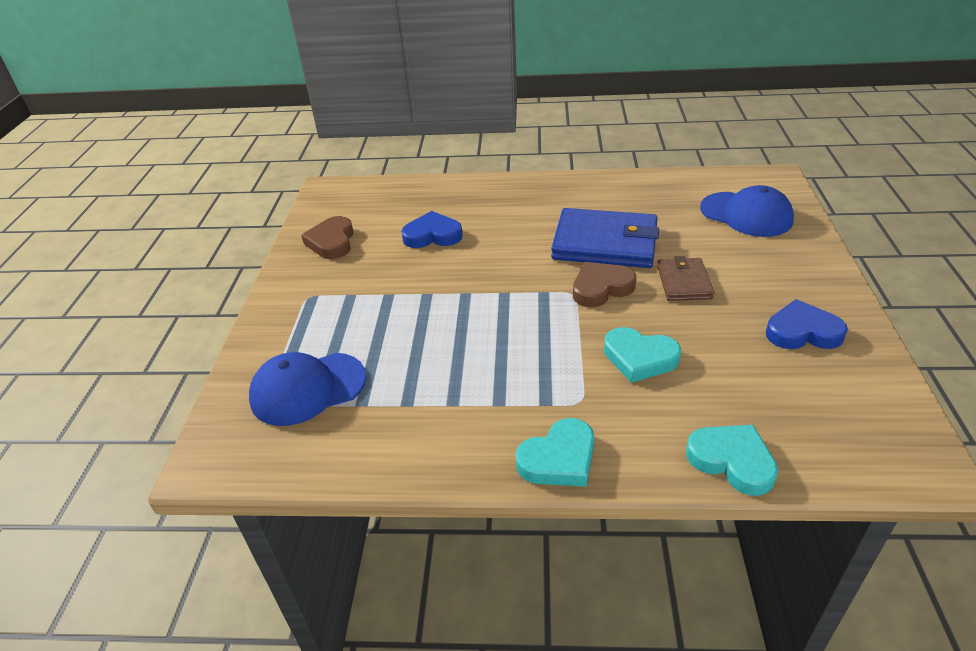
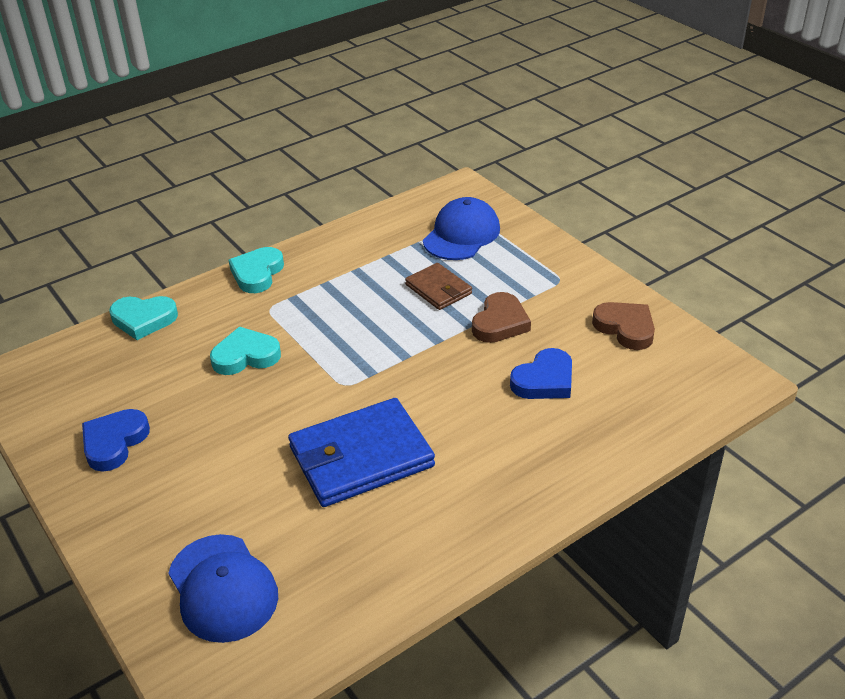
camera: 140 degrees right, 0 degrees up
(601, 288) = (323, 402): brown heart -> brown heart (500, 323)
(684, 282) = (248, 446): brown wallet -> brown wallet (438, 289)
(746, 214) = (223, 588): blue cap -> blue cap turned 120 degrees counterclockwise
(802, 332) = (114, 442): blue heart -> blue heart turned 150 degrees clockwise

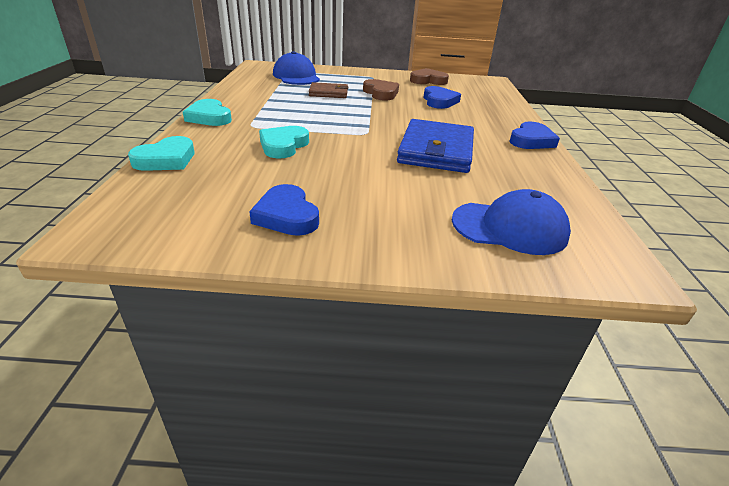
camera: 55 degrees left, 5 degrees down
(500, 520) = (531, 140): none -> blue heart

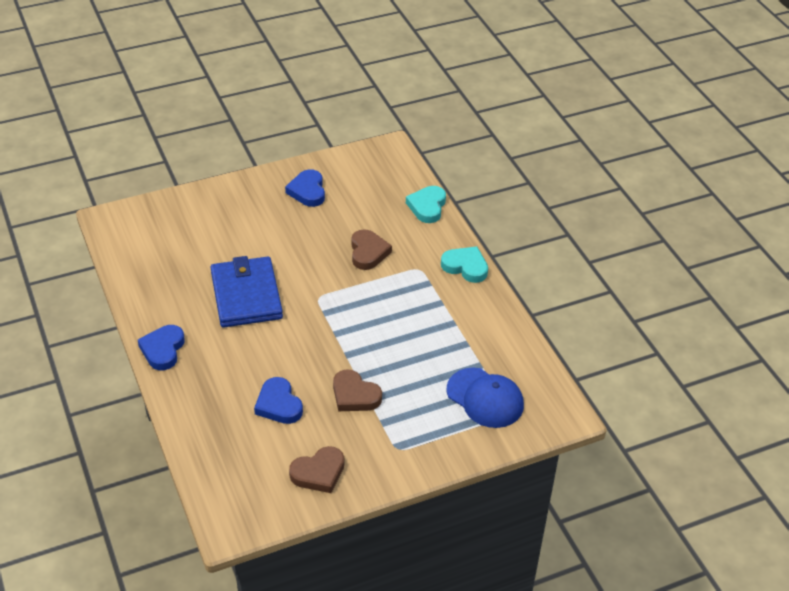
camera: 155 degrees right, 10 degrees up
(283, 146) = (368, 252): turquoise heart -> brown heart
(286, 215) = (307, 191): blue heart -> blue heart turned 135 degrees counterclockwise
(328, 93) = (410, 367): brown wallet -> none
(509, 228) = (174, 228): blue cap -> none

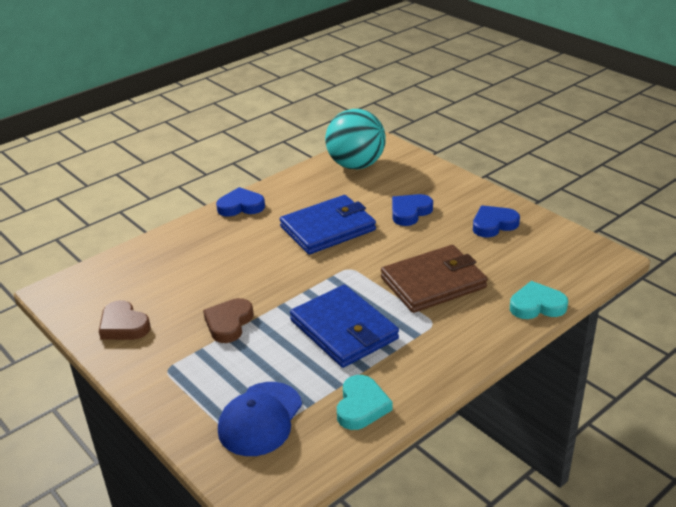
camera: 75 degrees right, 10 degrees down
(144, 246) = (356, 165): none -> turquoise ball
(278, 404) = (200, 281): blue heart -> blue heart (410, 212)
(368, 252) = (433, 283): brown heart -> brown wallet
(401, 323) = (344, 330): none -> blue wallet
(465, 267) = (460, 357): turquoise heart -> turquoise heart (361, 406)

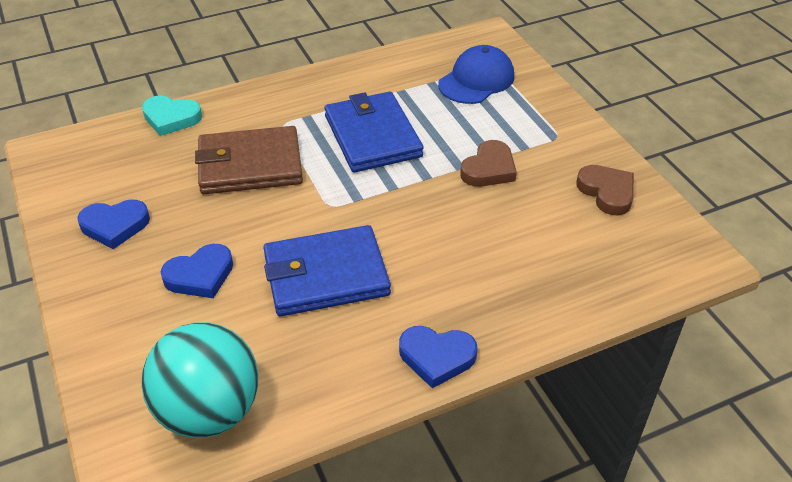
camera: 165 degrees left, 10 degrees up
(361, 406) = (389, 72): turquoise heart -> none

